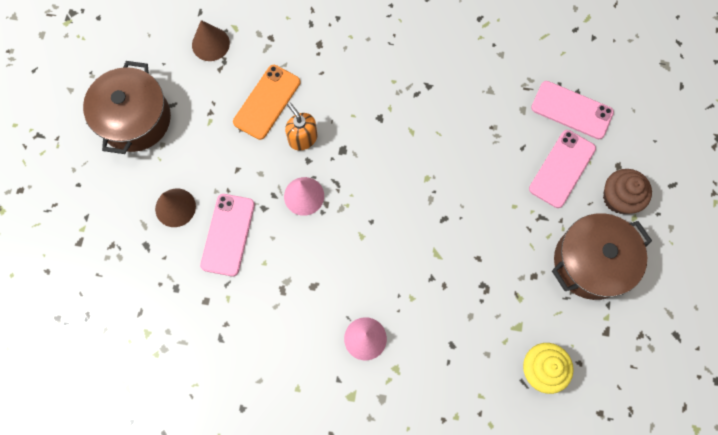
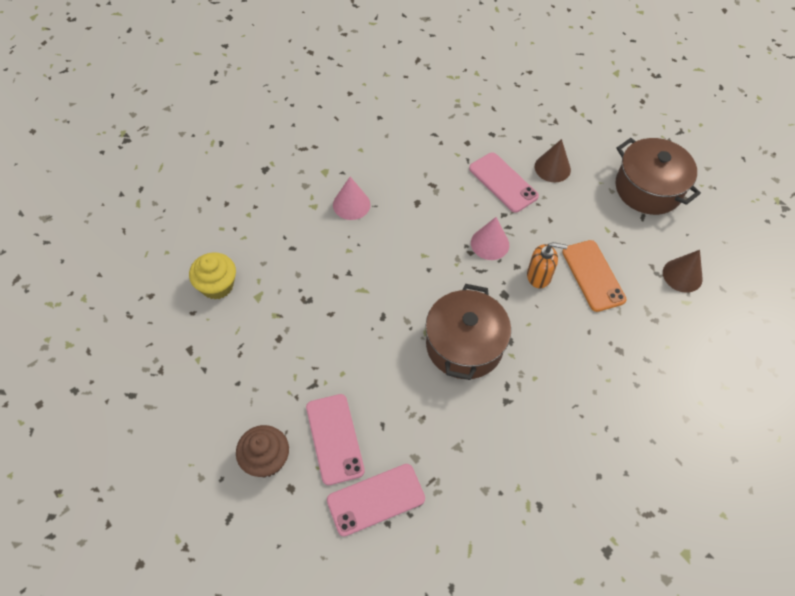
camera: 130 degrees right, 15 degrees down
(591, 262) = (244, 387): brown pot -> brown pot (464, 345)

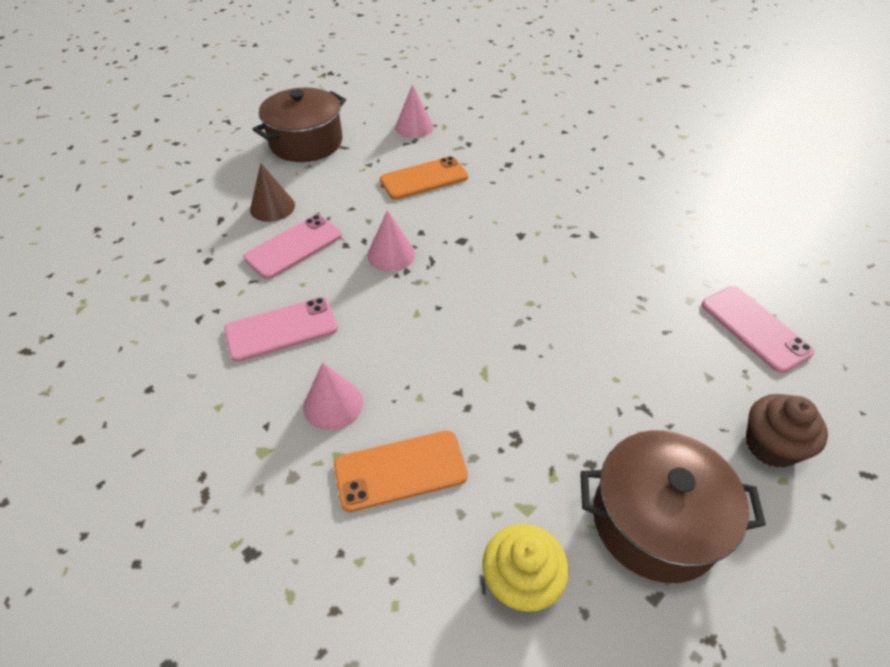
camera: 95 degrees left, 10 degrees down
(297, 236) = (400, 470): none -> orange phone
(334, 438) = (705, 375): pink phone -> pink phone (281, 329)
(464, 345) = (537, 269): brown pot -> brown pot (655, 521)
(539, 276) = (431, 215): orange soap dispenser -> none
(682, 275) = (414, 127): brown cone -> pink cone

